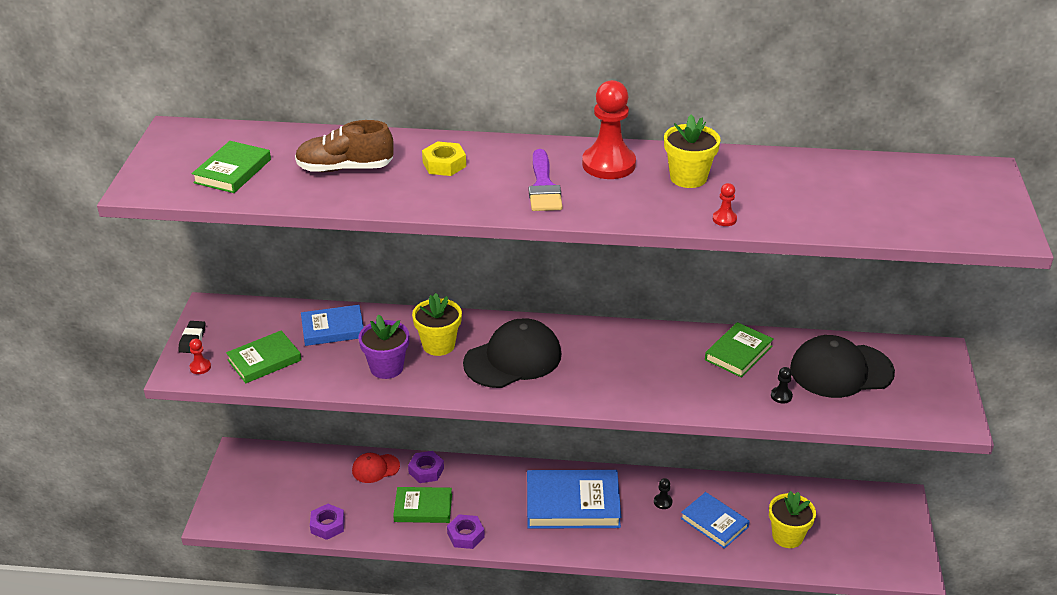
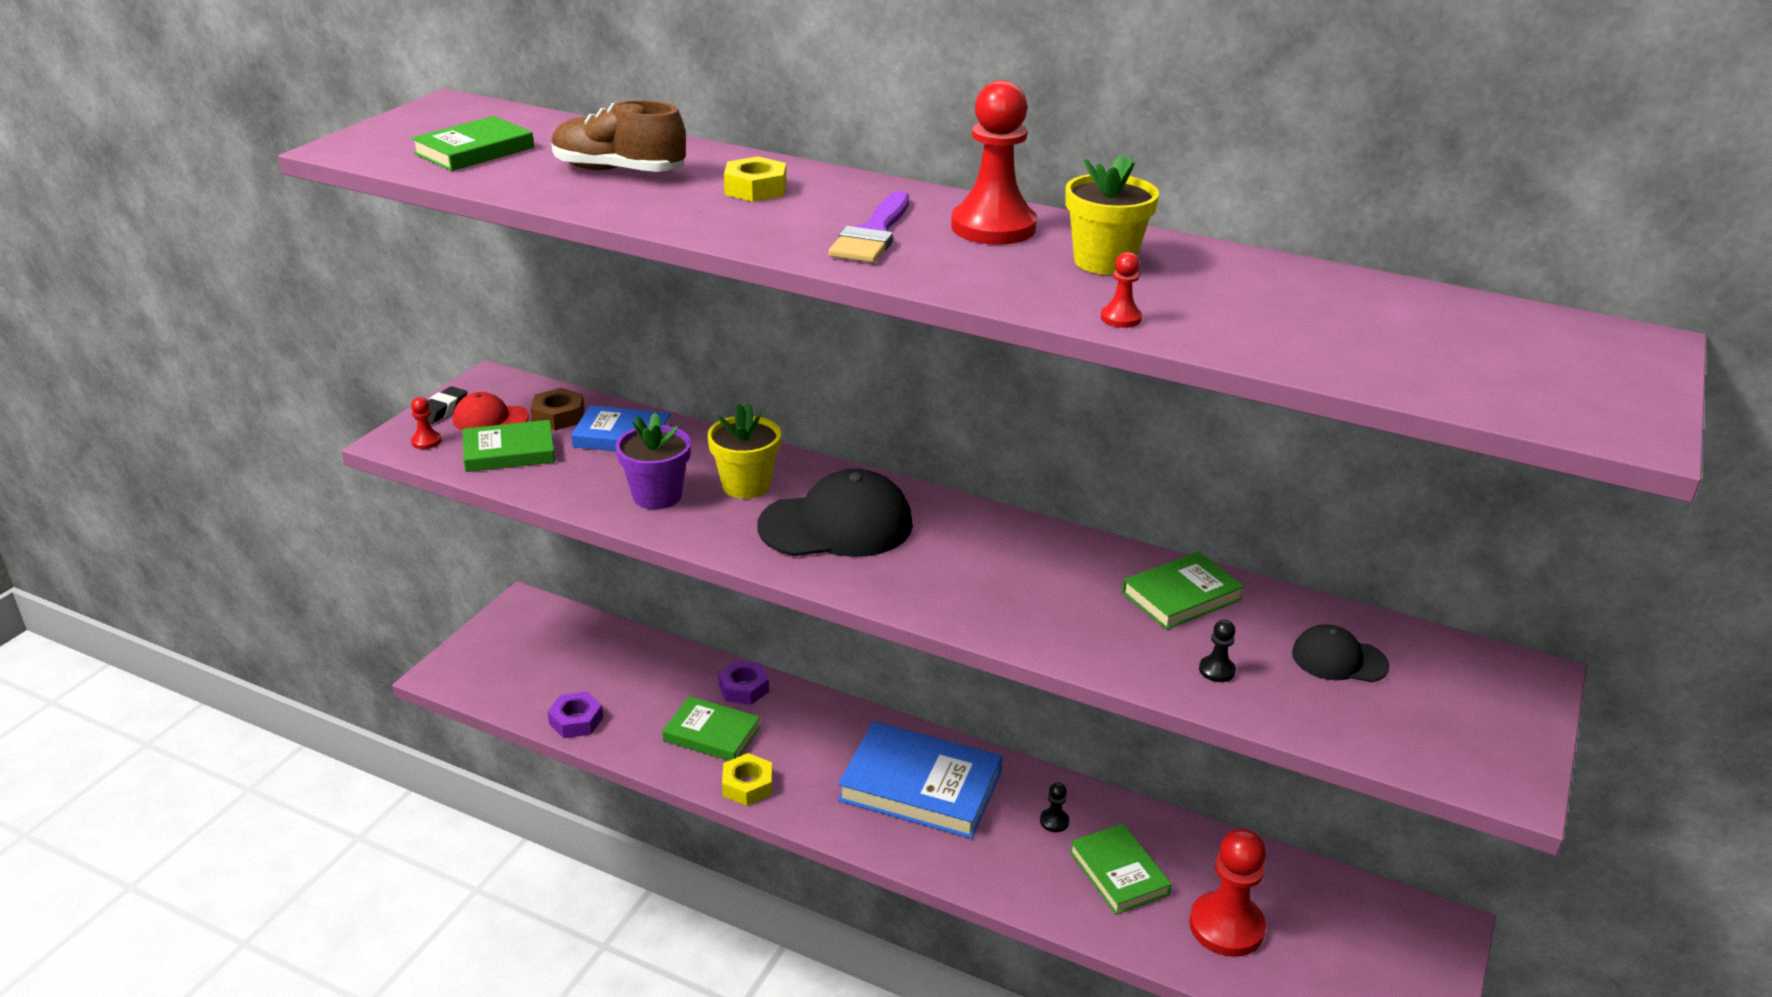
camera: 20 degrees right, 5 degrees down
(278, 324) = (558, 416): none -> brown nut
(375, 468) = (679, 668): red cap -> red cap (490, 418)
(465, 535) = (747, 785): purple nut -> yellow nut
(714, 522) = (1119, 873): blue book -> green book
(787, 536) = (1226, 926): yellow flower pot -> red pawn
(841, 370) = (1339, 659): black cap -> black cap, size x0.54

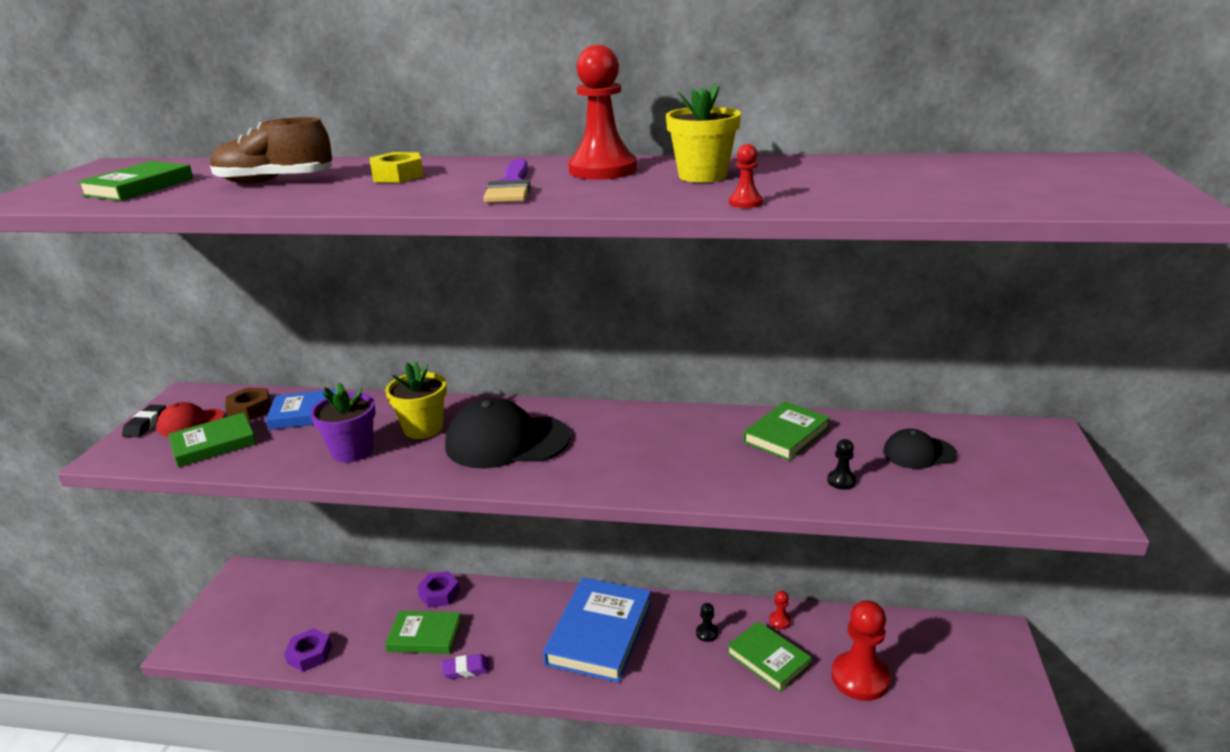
camera: 15 degrees left, 5 degrees down
(426, 441) = (136, 451): red pawn -> red pawn (780, 621)
(747, 785) = (466, 669): yellow nut -> purple eraser
(836, 525) = (507, 441): black cap -> black cap turned 150 degrees counterclockwise
(920, 786) = (599, 633): blue book -> blue book turned 75 degrees counterclockwise

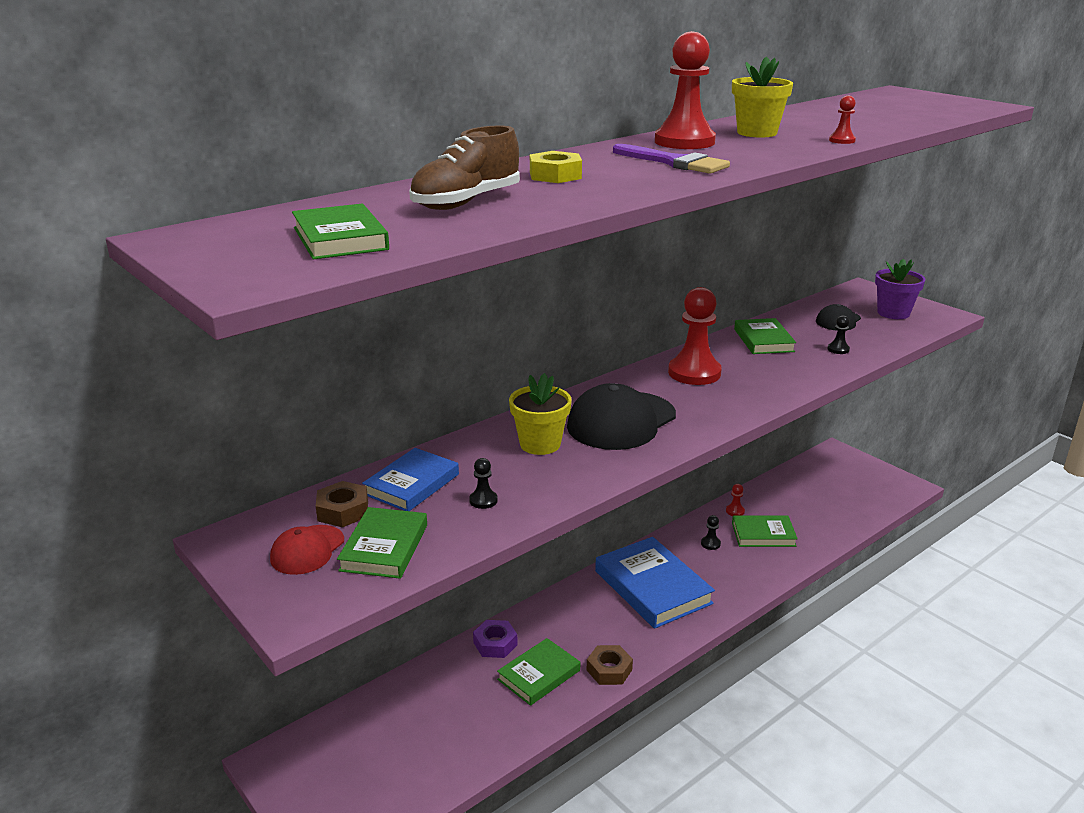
camera: 50 degrees left, 0 degrees up
(145, 424) = (256, 578): black eraser -> none
(309, 654) = (470, 756): purple nut -> none
(311, 447) = (483, 500): none -> black pawn
(352, 451) = (526, 484): purple flower pot -> purple flower pot (893, 313)
(466, 669) = (609, 670): purple eraser -> brown nut
(860, 678) = (817, 513): red pawn -> red pawn (694, 373)

